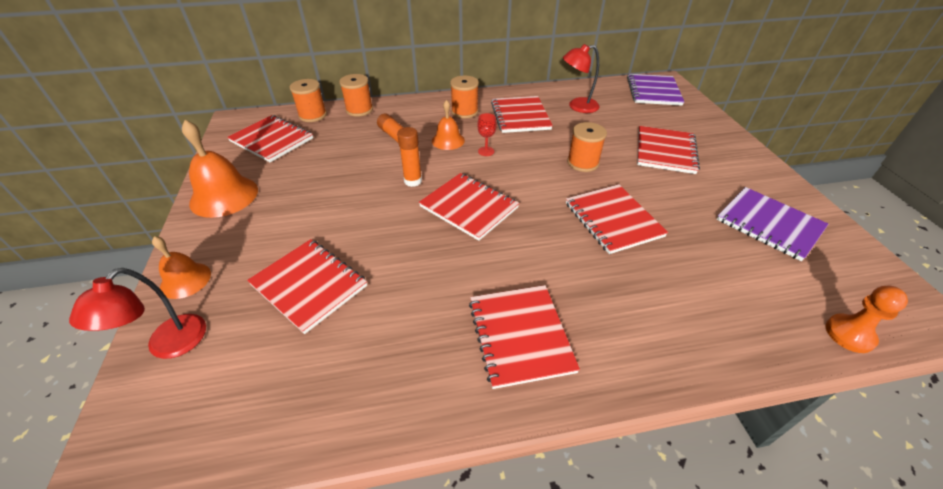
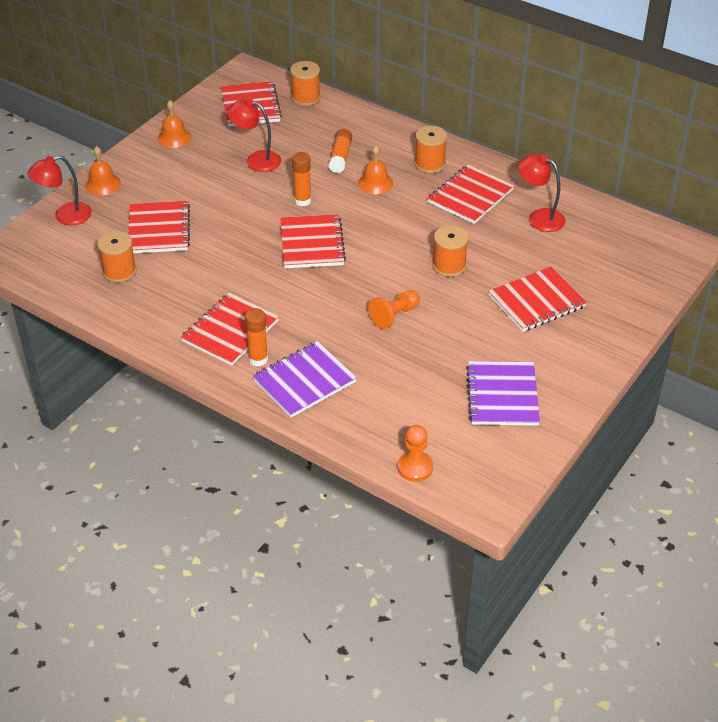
camera: 45 degrees right, 0 degrees up
(224, 196) = (174, 137): orange bell -> orange bell, size x0.60
(330, 173) = (256, 160): none -> red lamp
(359, 110) = (347, 112): orange spool -> orange spool (119, 271)
(486, 151) = (390, 210): red goblet -> none
(586, 343) = (258, 359): none -> orange glue stick
(613, 220) = (394, 316): red notebook -> orange pawn
(653, 91) = (648, 247): purple notebook -> purple notebook (304, 381)

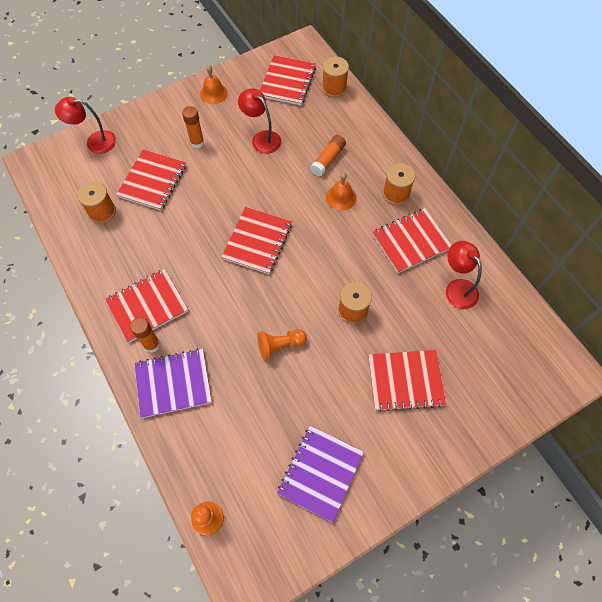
camera: 25 degrees right, 20 degrees up
(103, 184) = (138, 120): orange bell -> none
(302, 201) = (274, 194): orange glue stick -> orange glue stick (197, 142)

